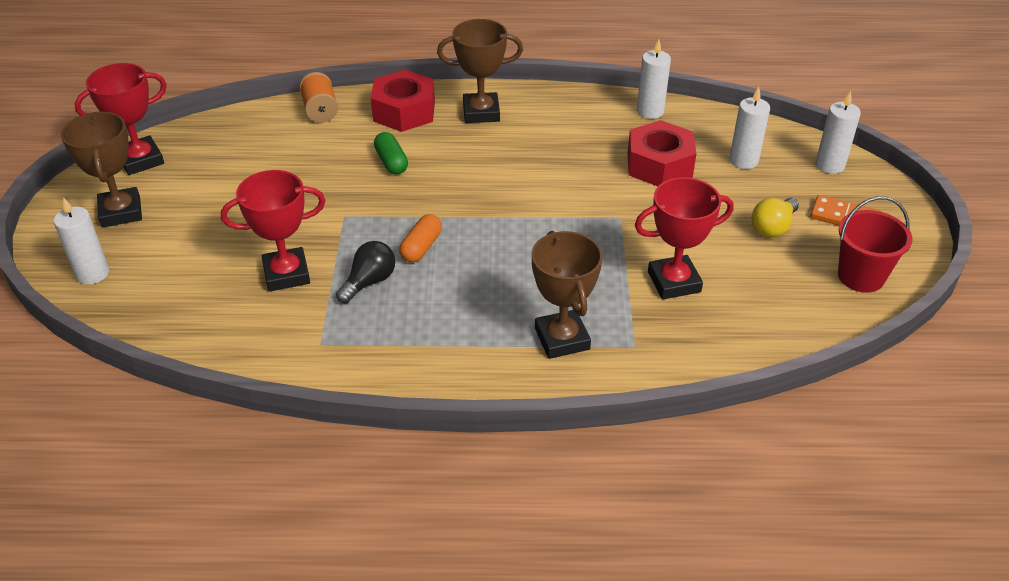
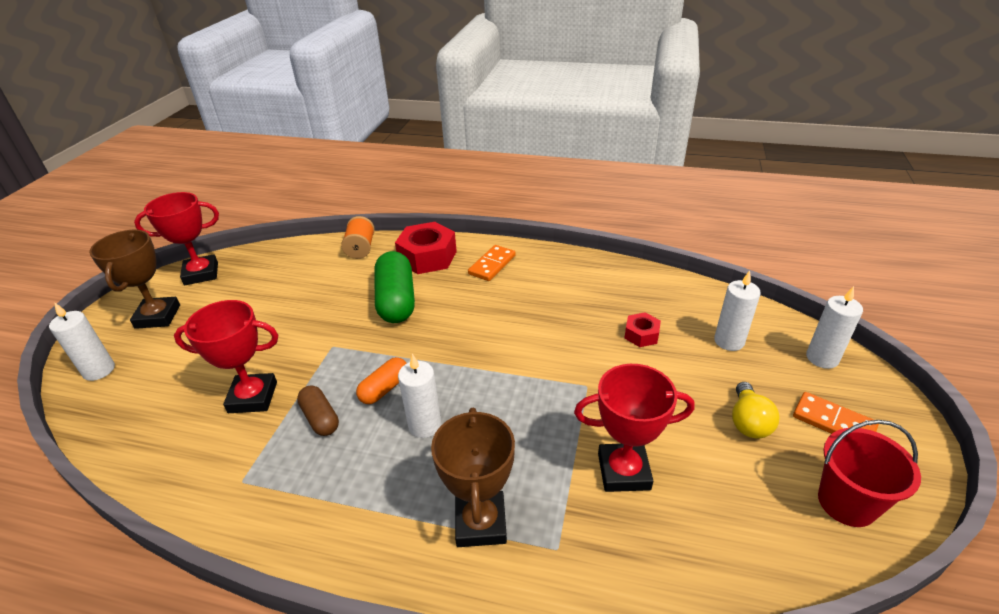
camera: 15 degrees right, 5 degrees down
(369, 282) = (320, 418): black light bulb -> brown capsule
(391, 162) = (396, 300): green capsule -> green capsule, size x1.81
(481, 112) = (492, 265): brown trophy -> orange domino
(650, 111) = (646, 281): white candle -> white candle (425, 425)
(659, 165) = (641, 335): red nut -> red nut, size x0.52
(773, 227) = (748, 422): yellow light bulb -> yellow light bulb turned 45 degrees counterclockwise

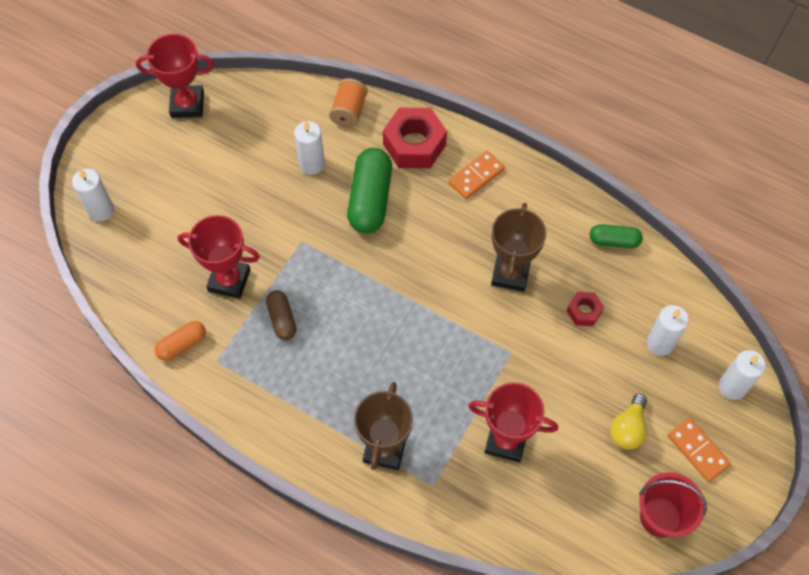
camera: 15 degrees right, 25 degrees up
(158, 316) = (148, 156): brown trophy -> brown trophy (510, 274)
(384, 388) = (339, 304): orange capsule -> orange capsule (182, 344)
(425, 425) = (364, 352): white candle -> white candle (312, 164)
(638, 280) = (614, 241): none -> green capsule

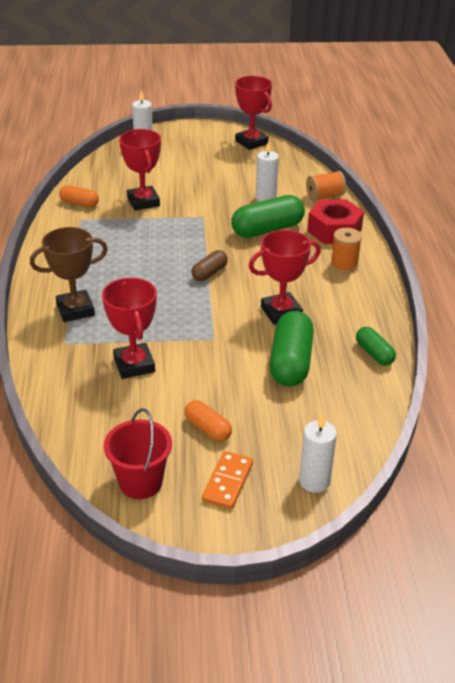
camera: 55 degrees right, 25 degrees down
(282, 319) = (135, 231): brown capsule -> brown capsule (209, 273)
(476, 176) = (344, 265): orange domino -> orange spool
(510, 274) = (281, 312): brown trophy -> red trophy
(584, 311) = (290, 362): red nut -> green capsule
(628, 428) = (208, 429): yellow light bulb -> orange capsule
(660, 343) = (309, 417): white candle -> none

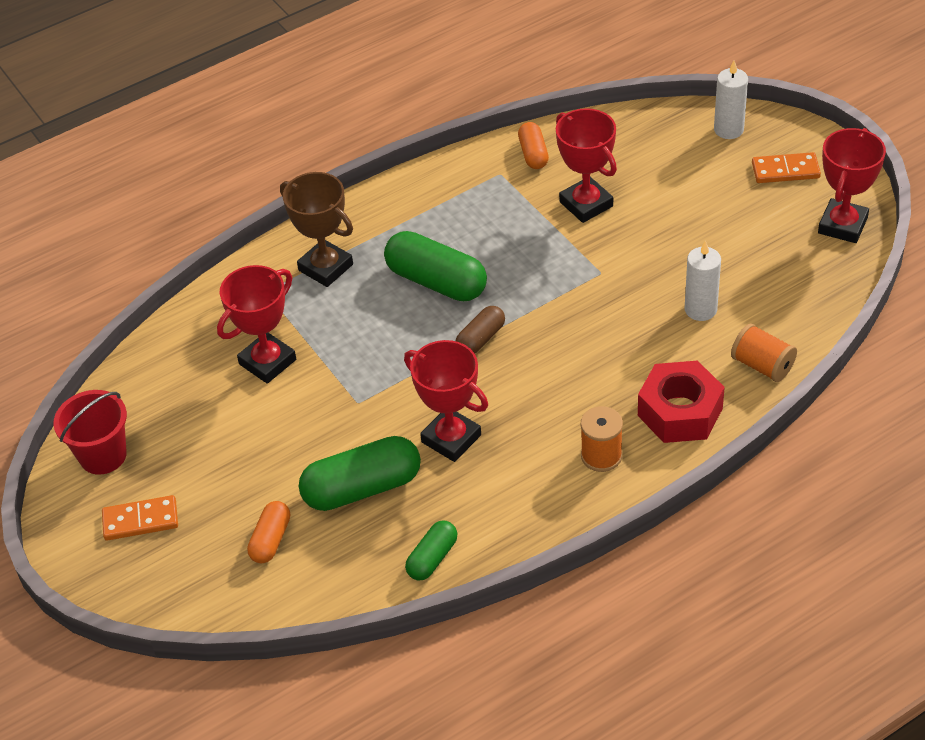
camera: 65 degrees right, 10 degrees up
(143, 202) = (586, 204): red trophy -> red trophy turned 75 degrees counterclockwise
(194, 141) = (785, 171): none -> orange domino
(208, 429) = (207, 469): orange capsule -> orange capsule (271, 540)
(209, 273) = (481, 339): brown capsule -> brown capsule turned 60 degrees counterclockwise
(267, 229) = (623, 346): green capsule -> green capsule (436, 281)
(314, 481) = (182, 589): white candle -> none

